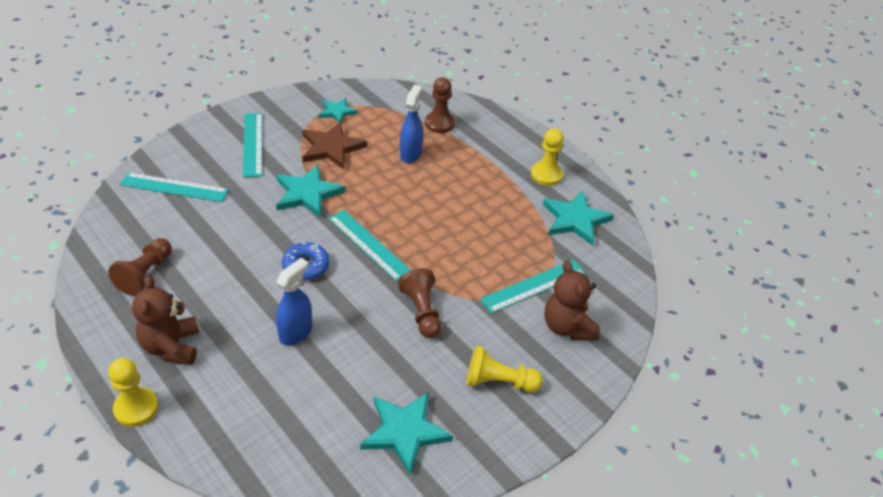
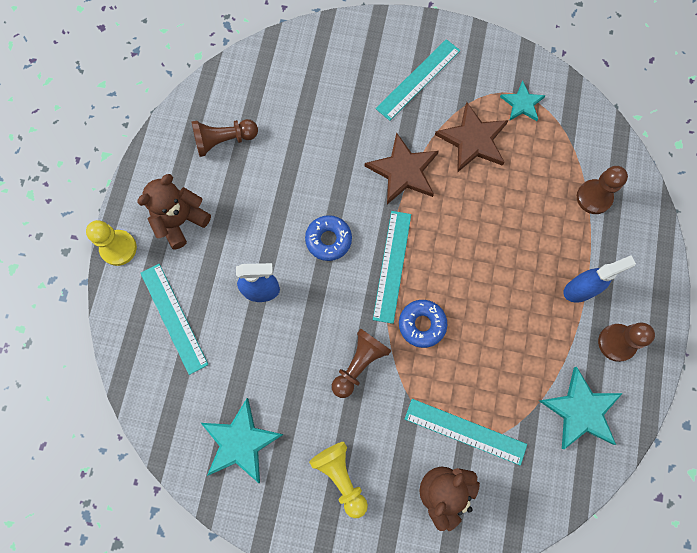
camera: 55 degrees right, 30 degrees up
(174, 187) = (319, 73): turquoise ruler -> turquoise ruler (173, 318)
(307, 193) = (403, 171): turquoise star -> brown star
(410, 154) = (528, 207): blue spray bottle -> blue spray bottle (580, 289)
(431, 257) = (422, 324): none -> blue donut
(546, 175) = (616, 343): yellow pawn -> brown pawn

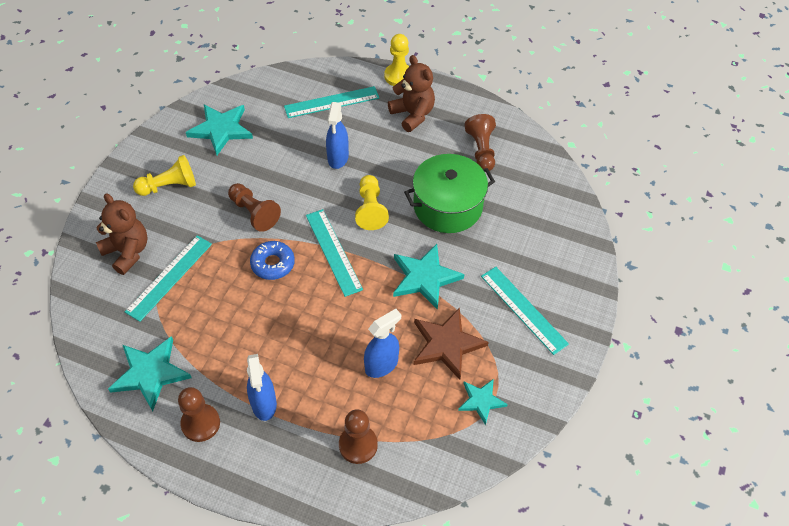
camera: 100 degrees right, 20 degrees down
(308, 163) = (447, 206): none -> green pot
(328, 240) = (370, 209): blue donut -> yellow pawn
(392, 266) = (333, 252): turquoise ruler -> turquoise ruler turned 45 degrees clockwise
(403, 171) = (425, 277): brown star -> turquoise star
(510, 193) = (381, 365): none -> blue spray bottle

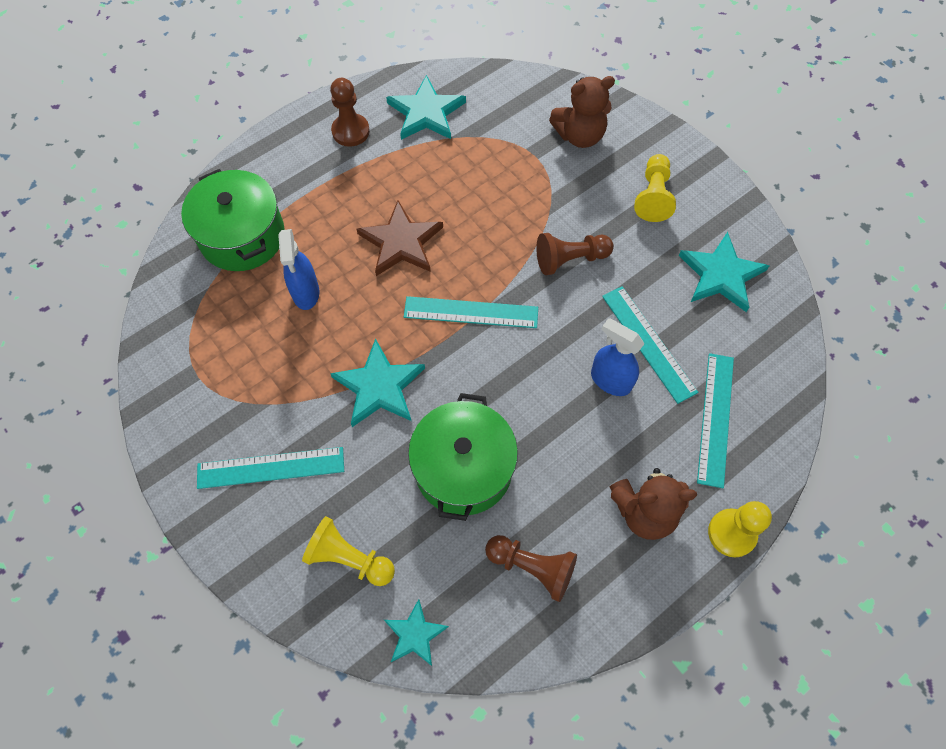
camera: 120 degrees right, 10 degrees up
(169, 277) = (526, 158): turquoise ruler -> turquoise ruler (648, 343)
(264, 404) = (335, 182): blue spray bottle -> none
(273, 264) = (489, 250): blue donut -> none
(358, 445) = (242, 236): brown pawn -> green pot
(370, 209) = (508, 378): yellow pawn -> yellow pawn (349, 558)
(446, 344) = (286, 364): brown star -> brown star (401, 242)
(481, 401) = (204, 361): turquoise star -> turquoise star (415, 634)

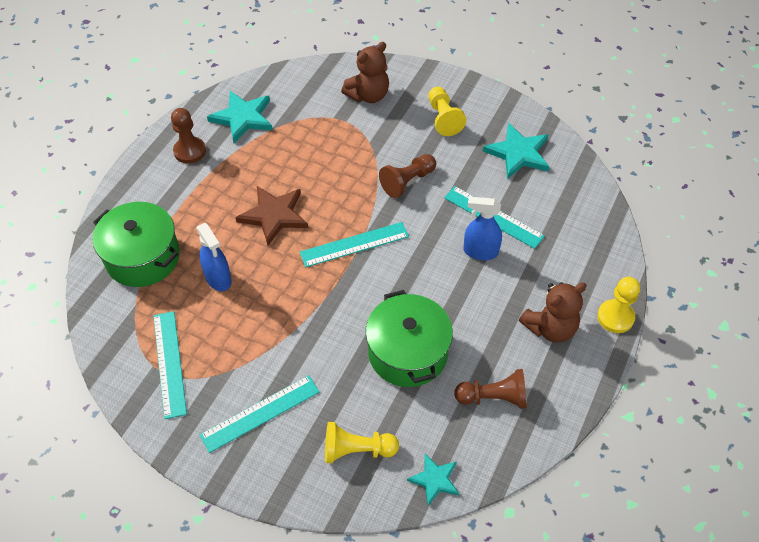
camera: 25 degrees left, 10 degrees down
(379, 386) = (313, 322): turquoise star -> none
(715, 418) = (565, 248): turquoise ruler -> turquoise ruler (169, 363)

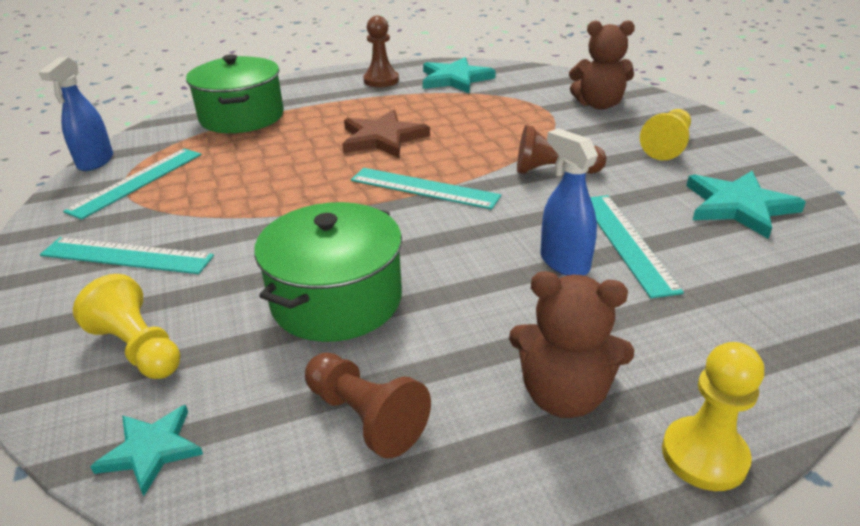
camera: 45 degrees right, 20 degrees down
(218, 279) = (268, 153): blue spray bottle -> blue spray bottle (95, 162)

